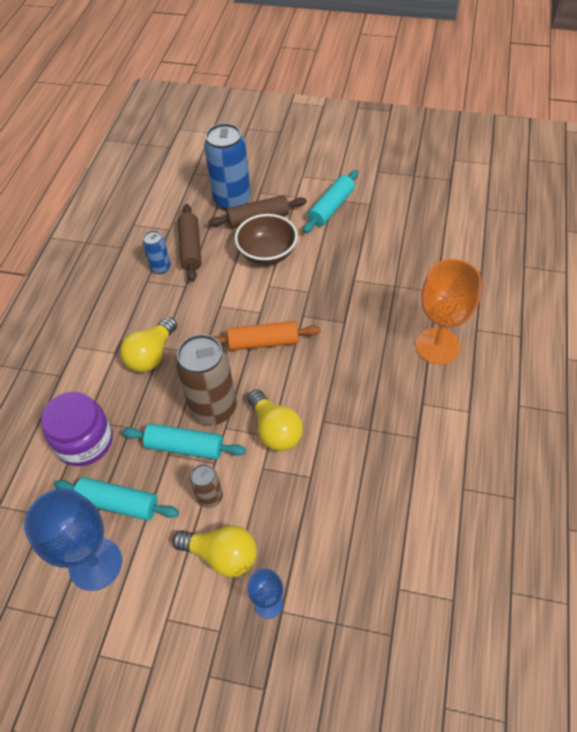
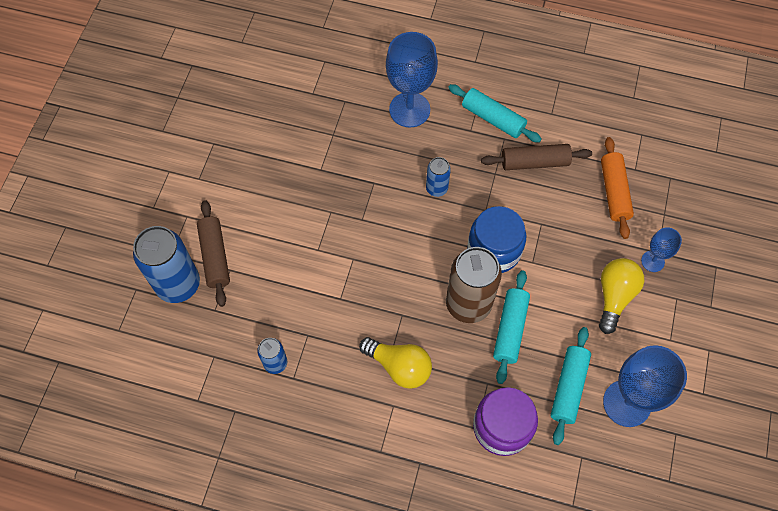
camera: 90 degrees left, 10 degrees up
(191, 248) = (250, 330): brown rolling pin -> brown rolling pin (534, 162)
(210, 497) = (561, 306): brown can -> none
(263, 342) = (392, 257): orange rolling pin -> orange rolling pin (614, 192)
(267, 253) = (271, 249): brown bowl -> none
(275, 430) = (494, 250): yellow light bulb -> blue jar
(331, 207) = (212, 181): turquoise rolling pin -> turquoise rolling pin (493, 118)
(344, 375) = (436, 188): none -> blue can
(437, 346) = (409, 109): orange goblet -> blue goblet

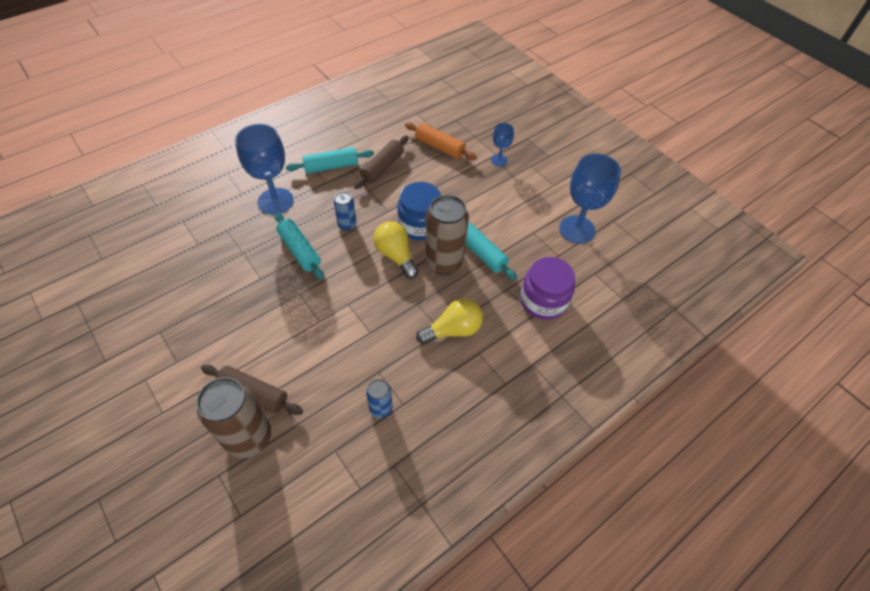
camera: 55 degrees left, 10 degrees down
(178, 284) = (248, 437): blue can -> brown can
(568, 388) = (544, 250): turquoise rolling pin -> turquoise rolling pin (300, 250)
(614, 296) = (505, 190): yellow light bulb -> yellow light bulb (396, 256)

